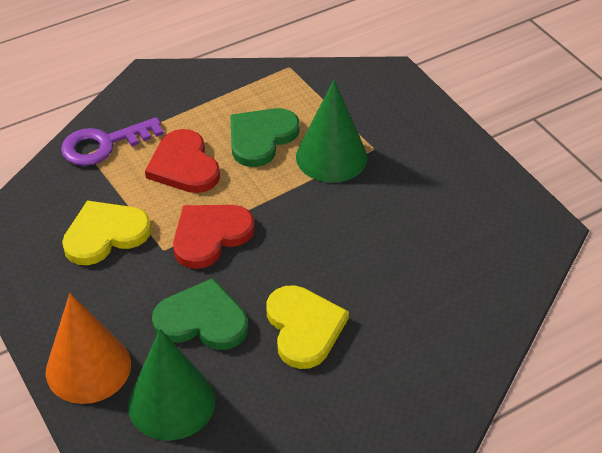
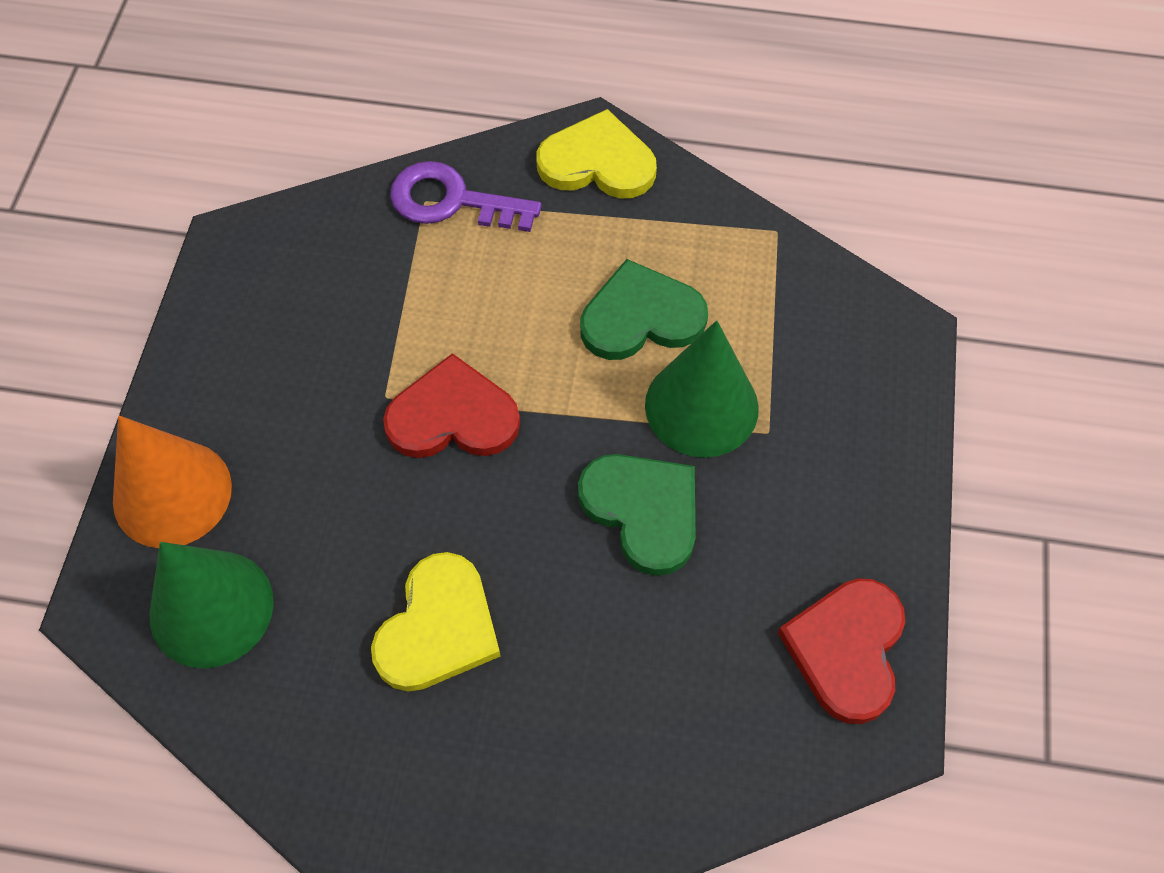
camera: 40 degrees right, 15 degrees up
(105, 234) = (343, 329): yellow heart -> yellow heart (597, 162)
(184, 165) = (514, 294): red heart -> red heart (846, 649)
(202, 320) = (339, 525): green heart -> green heart (643, 511)

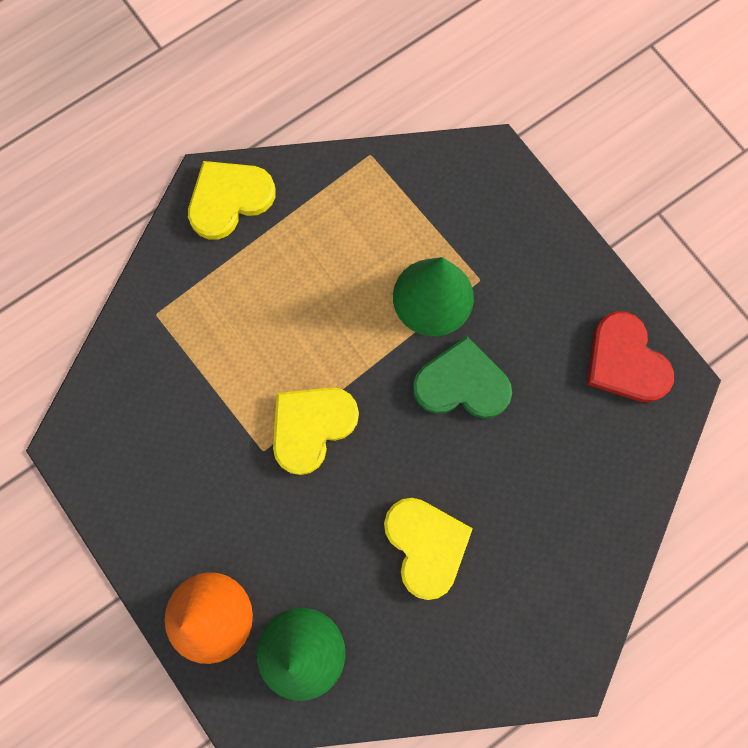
camera: 45 degrees left, 15 degrees up
(452, 201) = (171, 300): purple key -> none
(453, 416) = (311, 426): red heart -> yellow heart
(641, 317) = (350, 274): green heart -> none

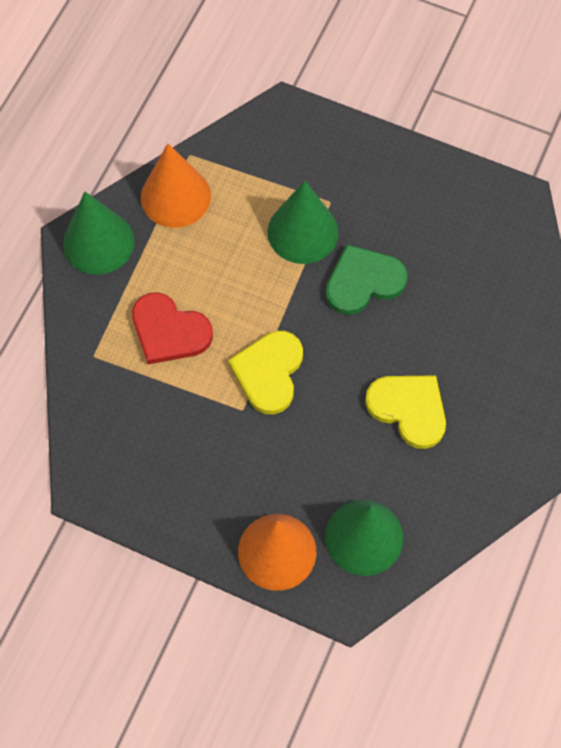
camera: 30 degrees left, 10 degrees down
(229, 199) = (98, 242): yellow heart -> green cone
(330, 191) = (175, 196): none -> orange cone
(625, 361) = (473, 203): red heart -> red heart (169, 331)

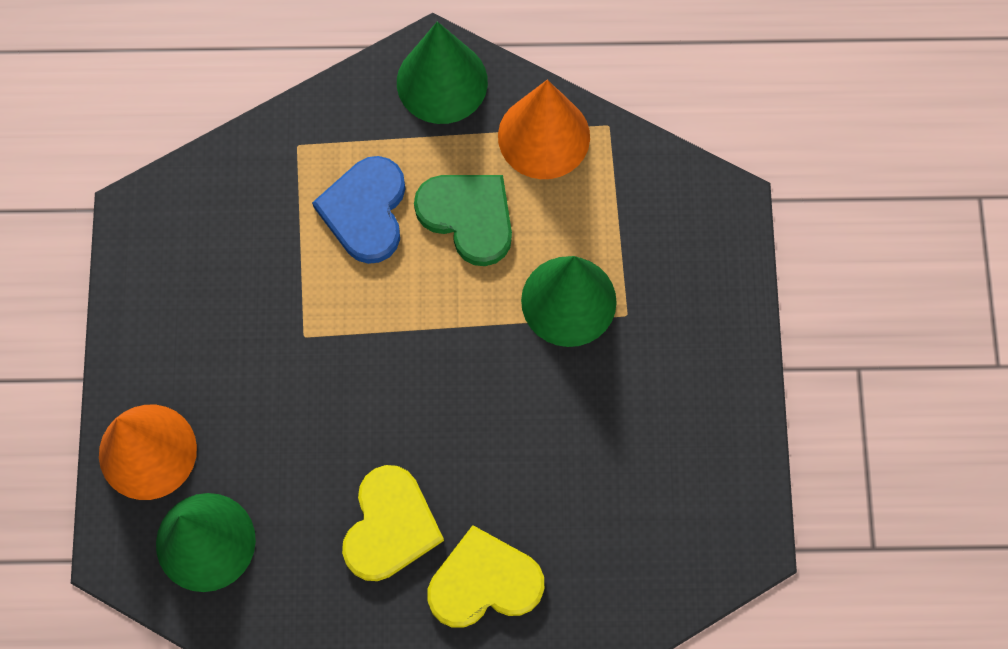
camera: 65 degrees right, 5 degrees up
(169, 331) = (365, 211): red heart -> blue heart
(269, 372) = (364, 344): yellow heart -> yellow heart (484, 582)
(363, 281) = (535, 401): green heart -> green heart (468, 217)

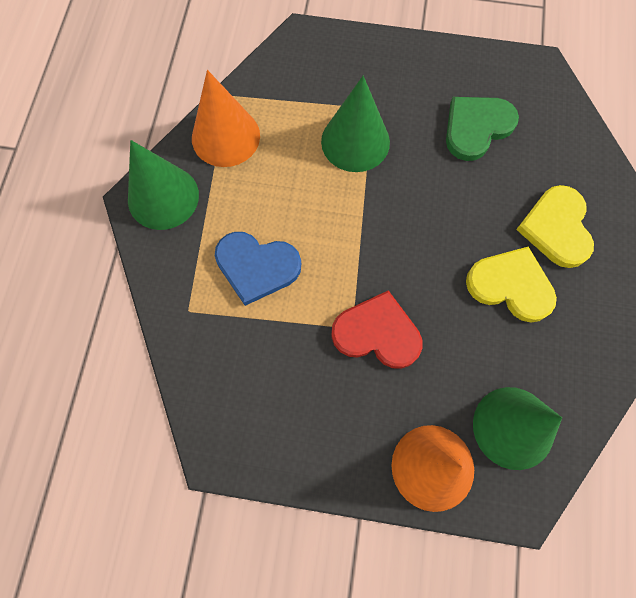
camera: 80 degrees left, 0 degrees up
(301, 367) = (377, 333): none -> red heart
(468, 217) = (277, 196): green heart -> green heart (476, 127)

